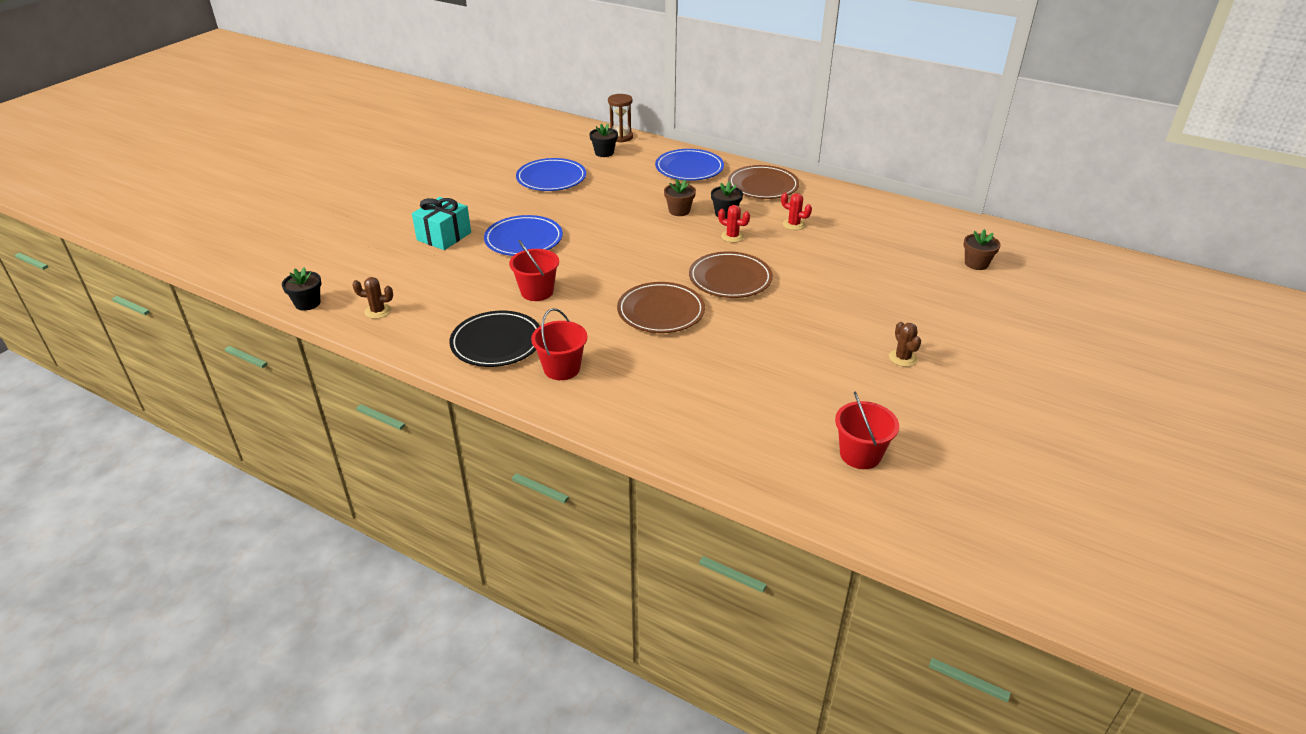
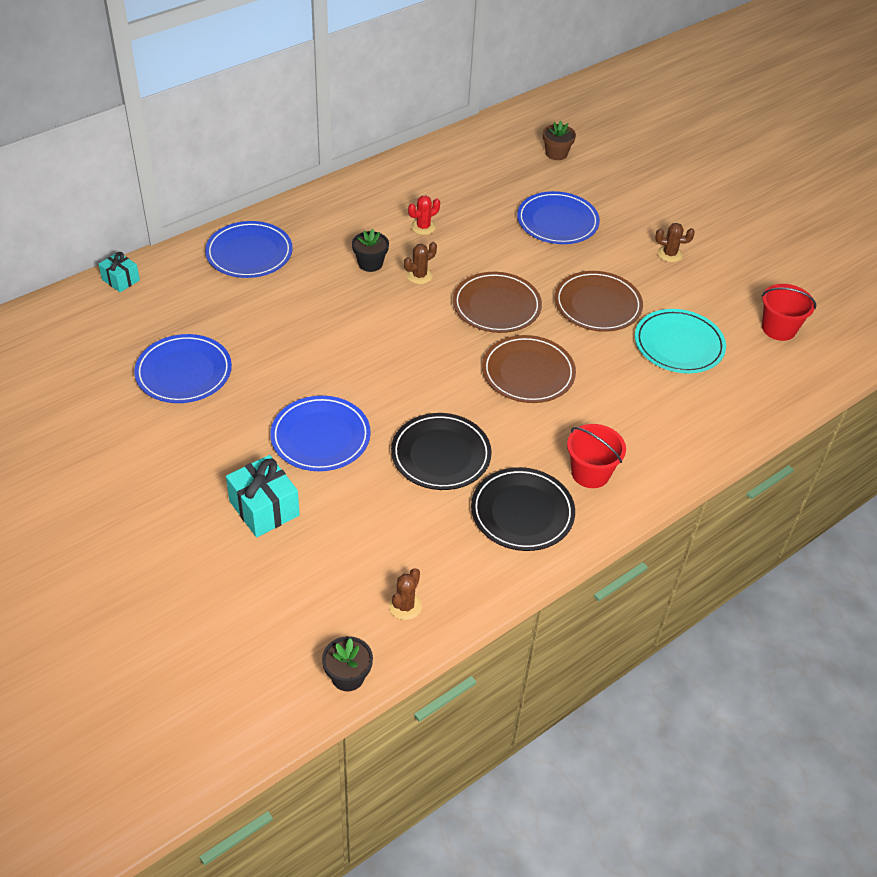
camera: 70 degrees left, 10 degrees up
(537, 292) = (441, 455): red bucket -> black plate
(604, 153) = (152, 307): black flower pot -> none
(621, 137) = (121, 280): brown hourglass -> turquoise gift
(679, 211) = (340, 294): brown flower pot -> none
(732, 236) = (419, 276): red cactus -> brown cactus
(763, 186) = (330, 216): brown plate -> brown plate (597, 305)
(771, 388) = (679, 345): none -> turquoise plate
(876, 285) = (557, 222): none -> blue plate

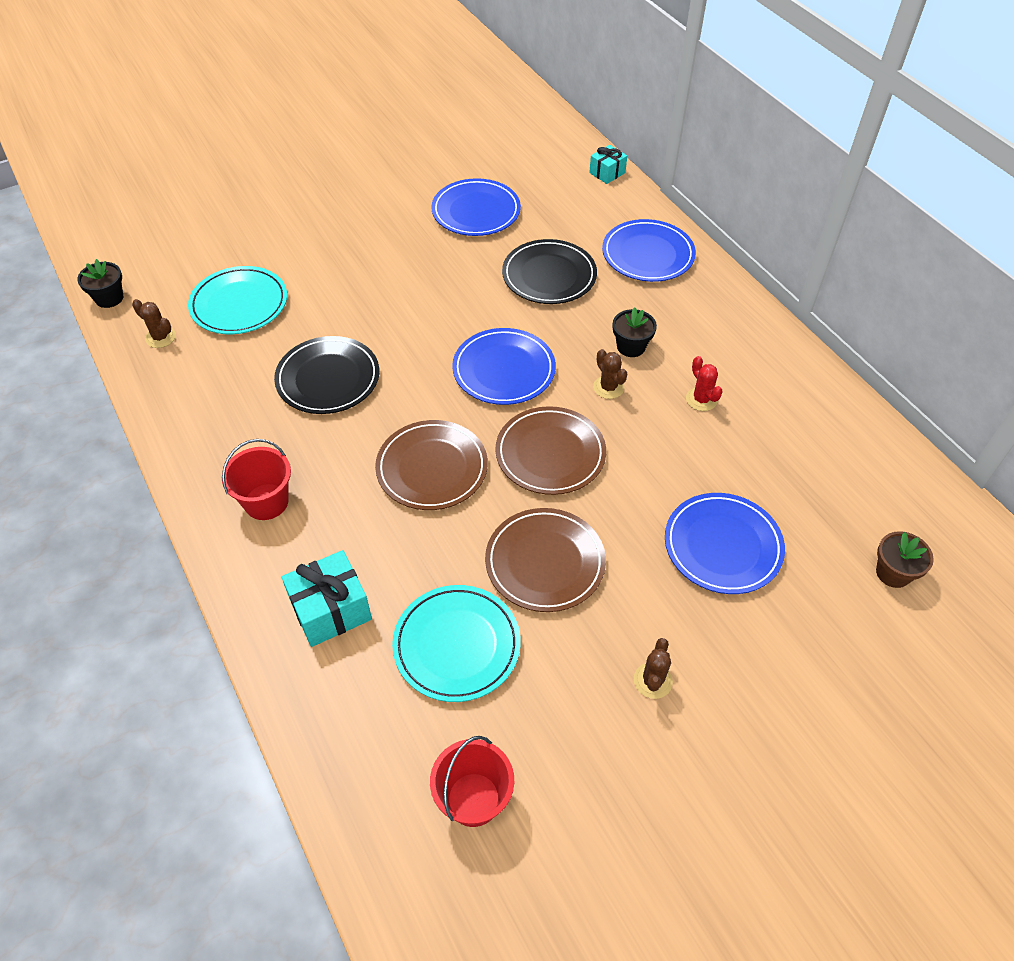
camera: 100 degrees right, 5 degrees up
(264, 508) = (299, 257): turquoise gift -> turquoise gift (331, 610)
(320, 437) = (374, 295): blue plate -> blue plate (504, 370)
(345, 547) = (239, 304): none -> turquoise plate
(522, 512) = (233, 434): black plate -> black plate (549, 276)

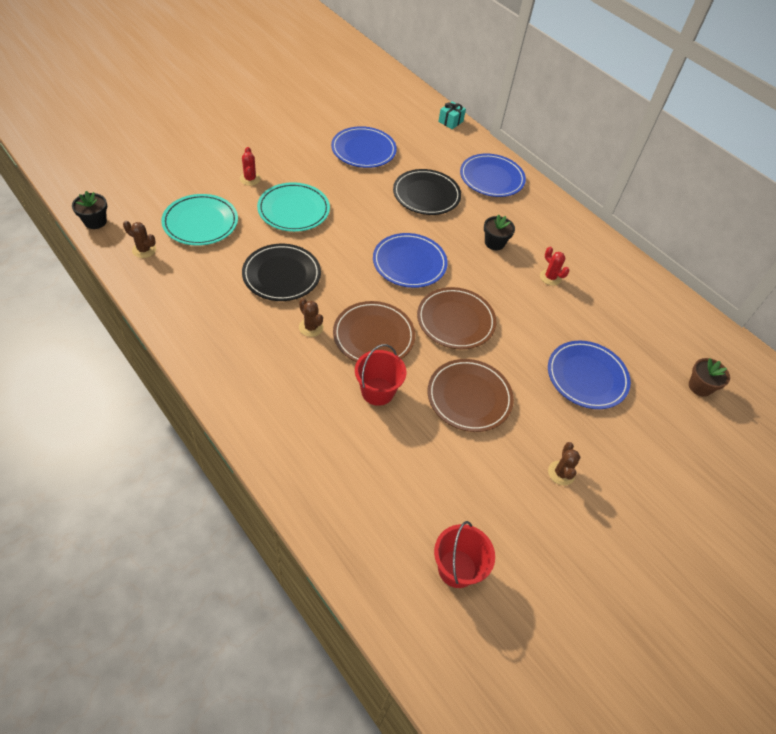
camera: 15 degrees left, 0 degrees up
(266, 502) = (255, 368): red bucket -> red bucket (377, 391)
(315, 247) = (250, 179): none -> red cactus
(331, 610) = (322, 443): turquoise gift -> none
(457, 645) = (420, 461): turquoise plate -> turquoise plate (293, 210)
(608, 387) = (485, 272): brown cactus -> brown cactus (311, 327)

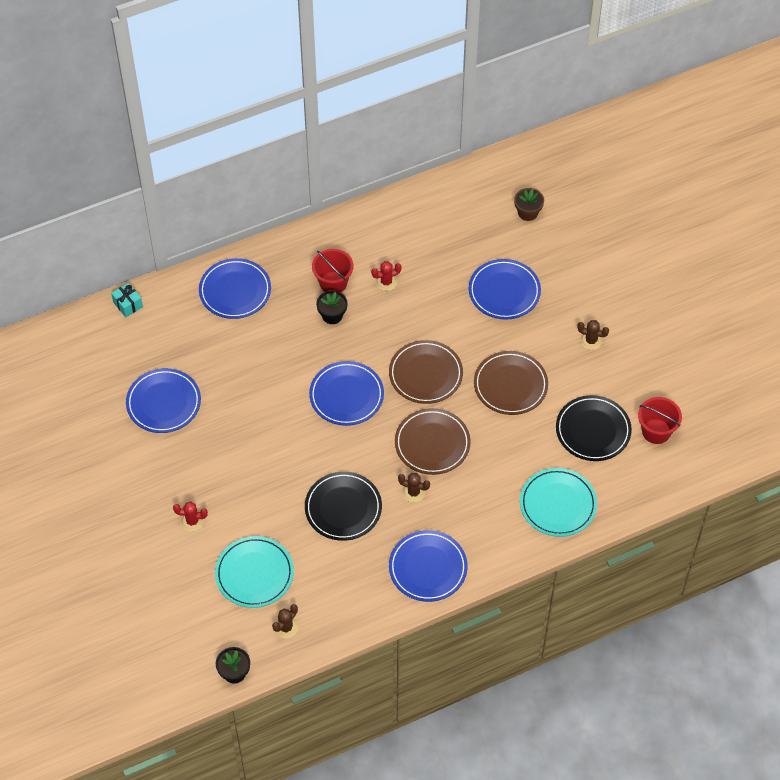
camera: 70 degrees left, 5 degrees up
(221, 350) = (428, 568): none -> blue plate
(293, 210) = (251, 485): turquoise plate -> turquoise plate (558, 504)
(311, 327) = (413, 492): brown cactus -> brown cactus turned 45 degrees clockwise
(377, 391) = (493, 452): red bucket -> red bucket (333, 283)
(426, 195) = (250, 358): black plate -> black plate (593, 430)

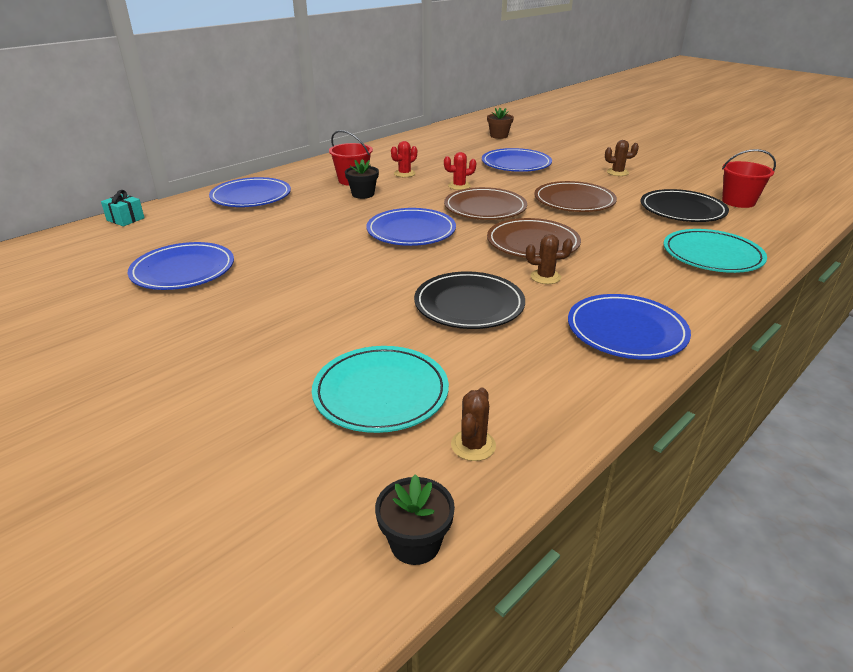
camera: 20 degrees left, 25 degrees down
(192, 521) = (254, 359): red cactus -> red cactus (459, 186)

